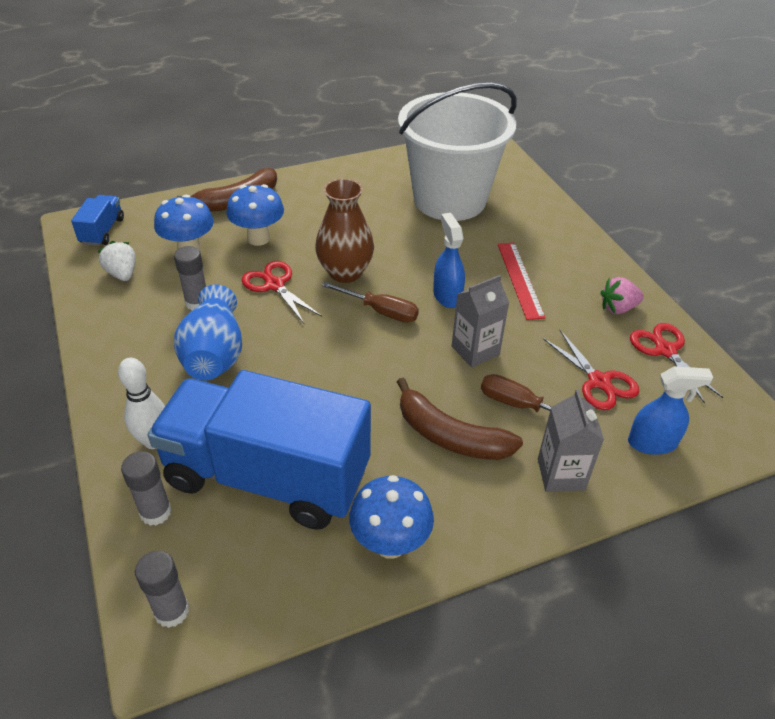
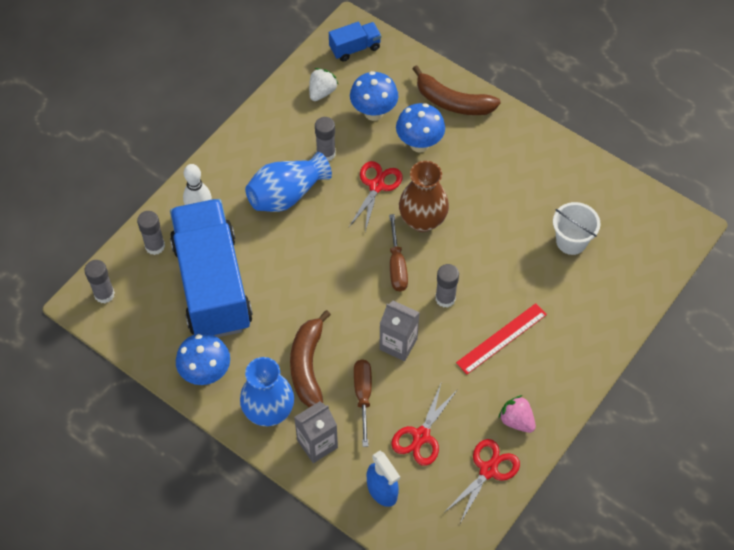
camera: 60 degrees right, 15 degrees up
(447, 295) = (445, 298): blue spray bottle -> grey glue stick
(449, 200) = (571, 241): white bucket -> white bucket, size x0.44
(488, 501) = (269, 411): none -> blue vase

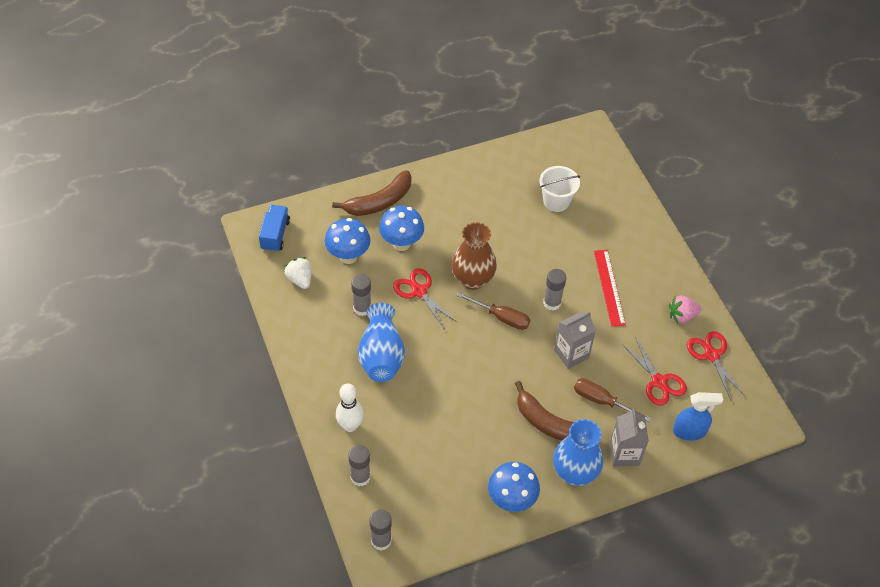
camera: 60 degrees left, 5 degrees down
(212, 284) = (429, 453): blue truck -> none

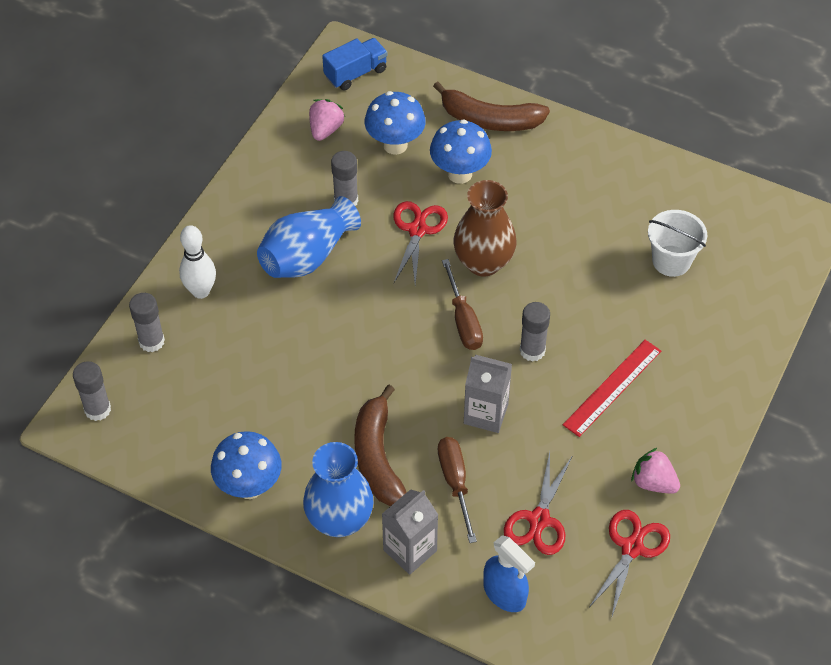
camera: 50 degrees right, 0 degrees up
(300, 279) = (325, 129): white strawberry -> pink strawberry

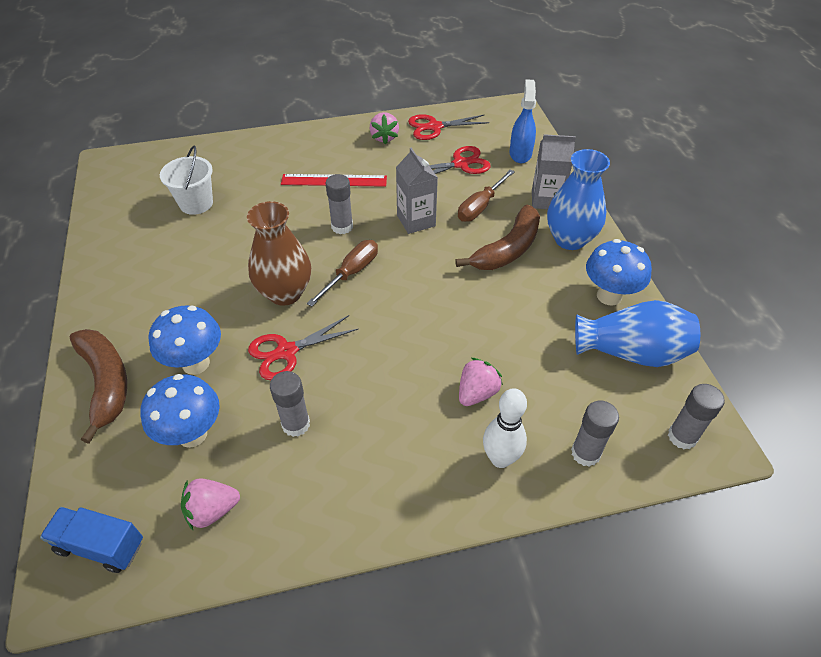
camera: 130 degrees left, 5 degrees down
(261, 317) = (477, 393): none -> pink strawberry
(307, 256) = (385, 407): blue vase -> blue vase (631, 352)

